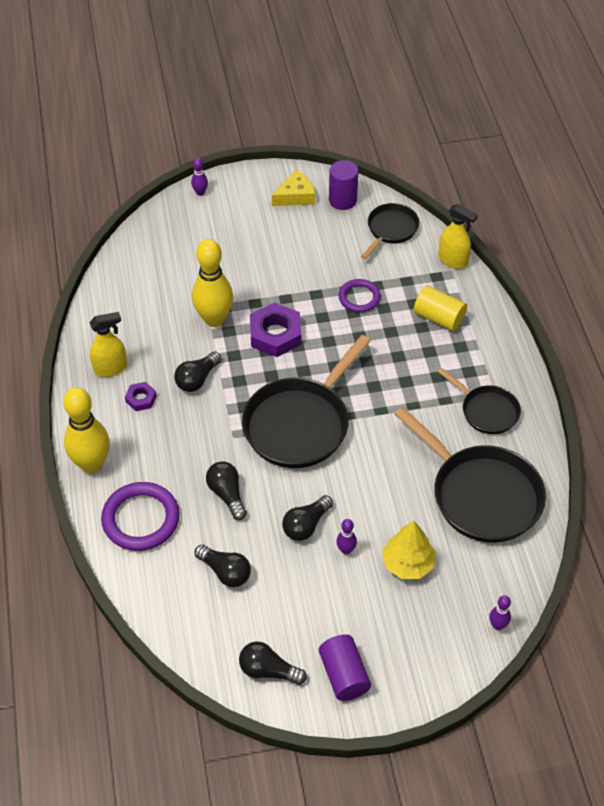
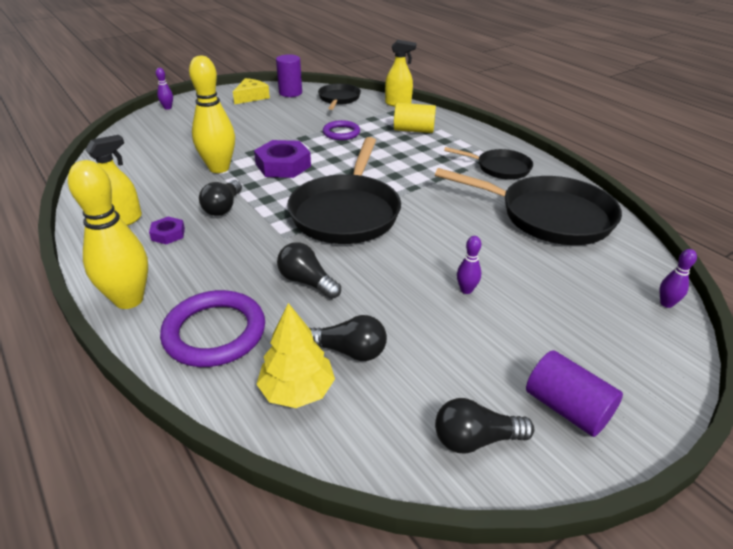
camera: 25 degrees left, 15 degrees down
(306, 525) = (409, 282): black light bulb -> none
(408, 563) = (535, 282): yellow tree -> yellow tree (297, 390)

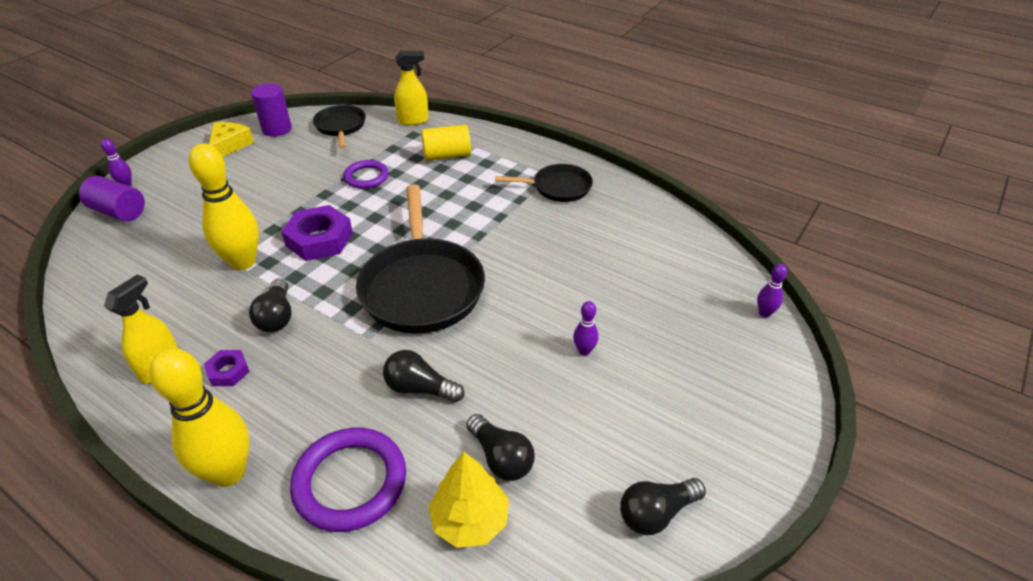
camera: 20 degrees left, 5 degrees up
(349, 351) = (501, 458): black light bulb -> black light bulb turned 60 degrees clockwise
(548, 216) = (627, 238): black pan -> none
(566, 408) = (720, 453): purple cylinder -> purple cylinder (118, 212)

